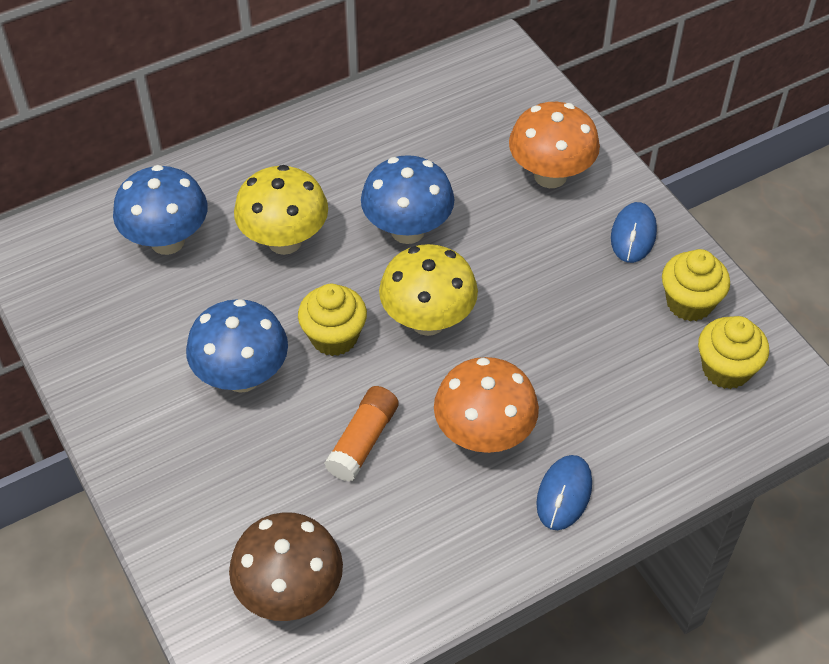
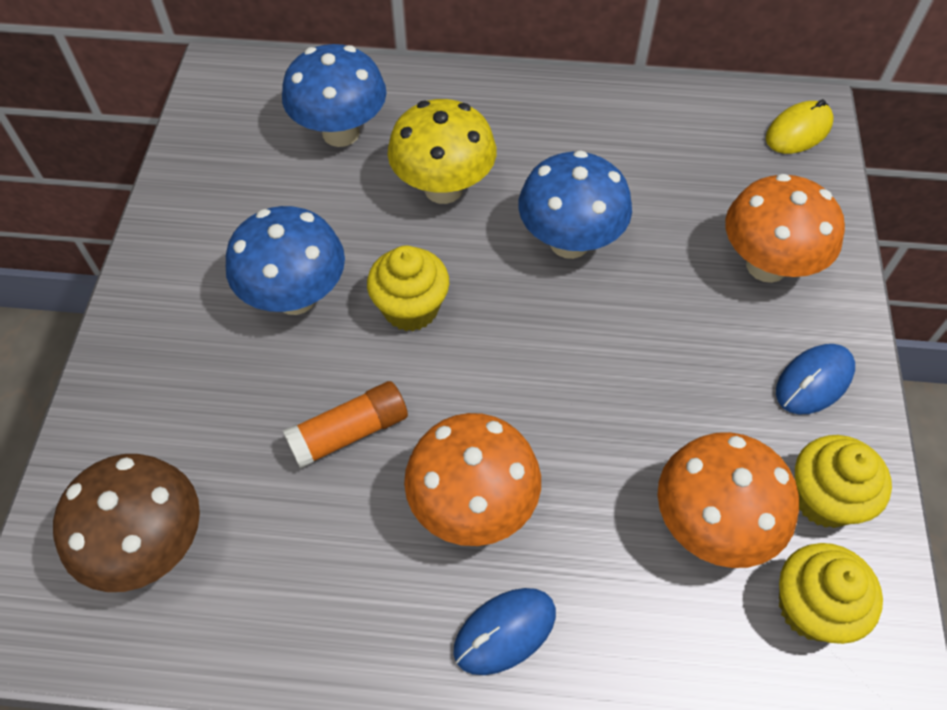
camera: 35 degrees right, 5 degrees up
(428, 321) = (515, 346): yellow mushroom -> none
(502, 70) = (798, 131): none -> yellow mouse
(636, 358) = (710, 525): none -> orange mushroom

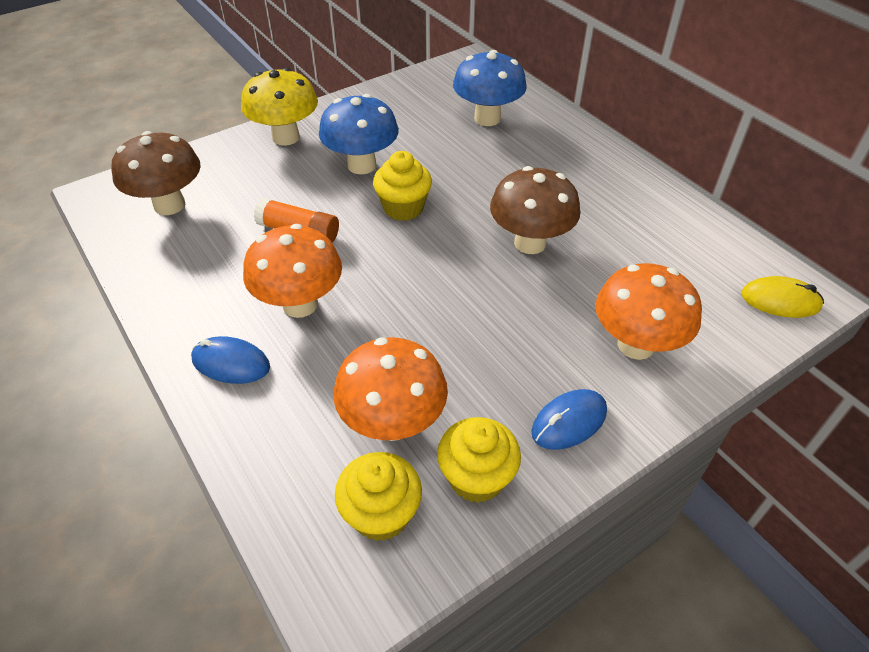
camera: 50 degrees right, 10 degrees down
(443, 189) = (500, 173): yellow mushroom -> yellow mushroom (286, 137)
(569, 242) = (530, 243): blue mushroom -> brown mushroom
(814, 381) = (569, 422): blue mouse -> blue mouse turned 45 degrees counterclockwise

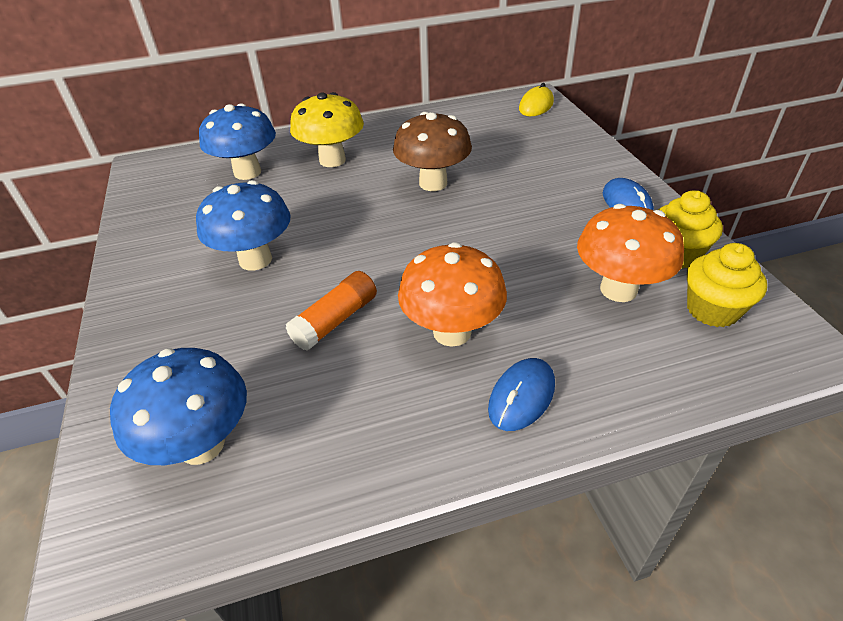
camera: 70 degrees left, 5 degrees down
(169, 205) = (202, 444): brown mushroom -> blue mushroom
(286, 137) = (150, 313): yellow mushroom -> yellow mushroom (332, 160)
(403, 208) = (344, 242): yellow cupcake -> none
(636, 345) = (560, 162): orange mushroom -> none

